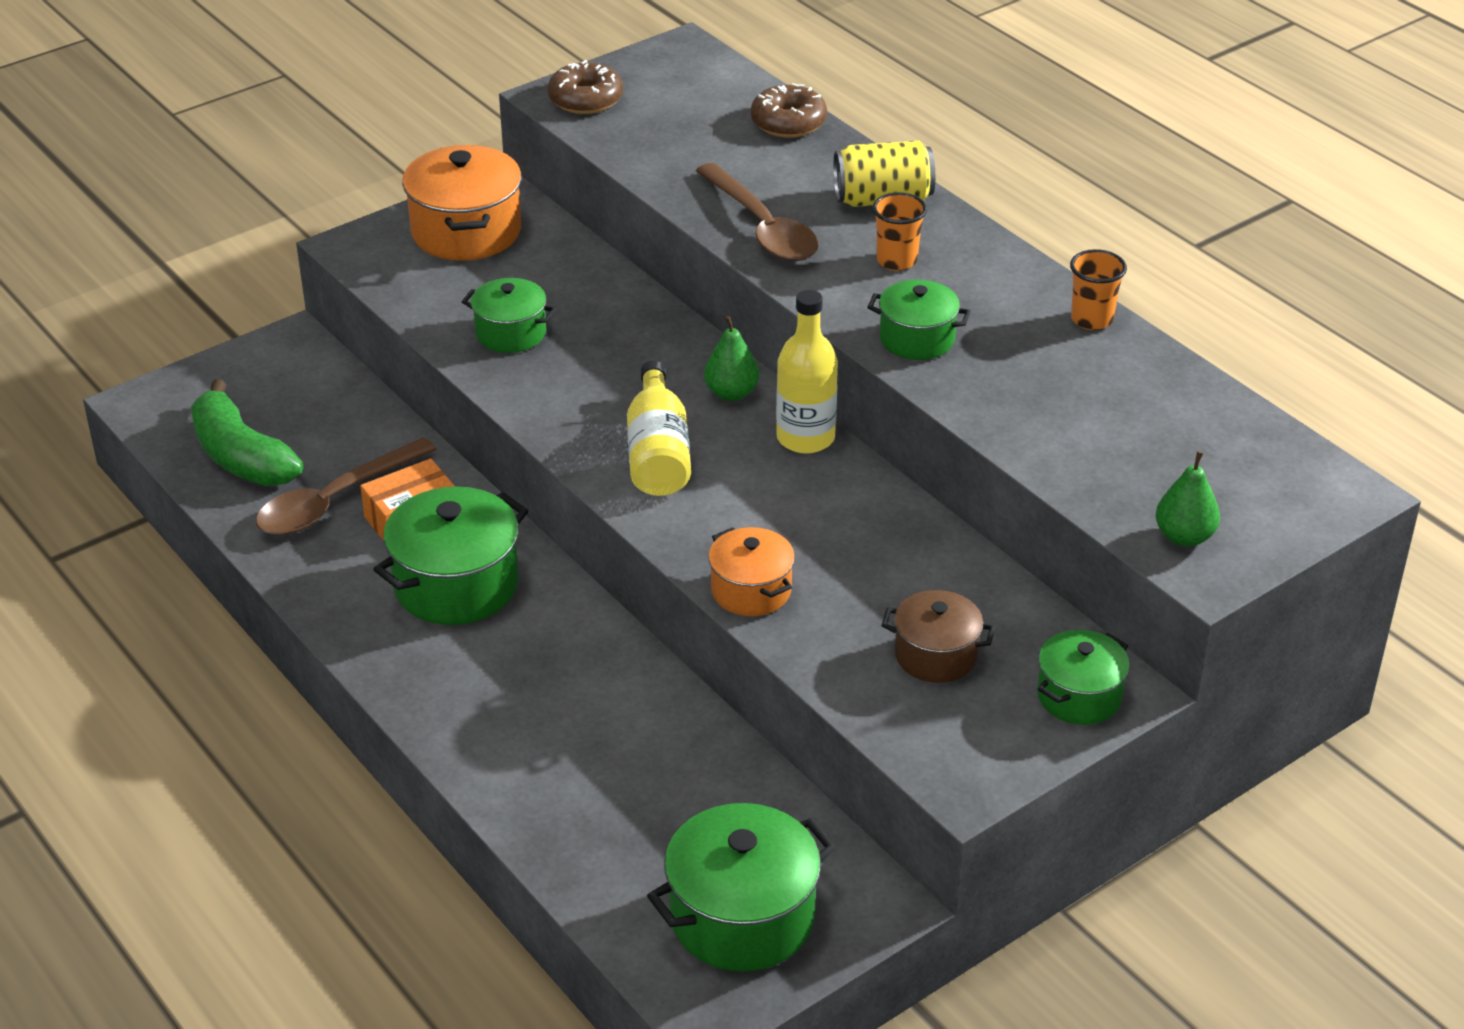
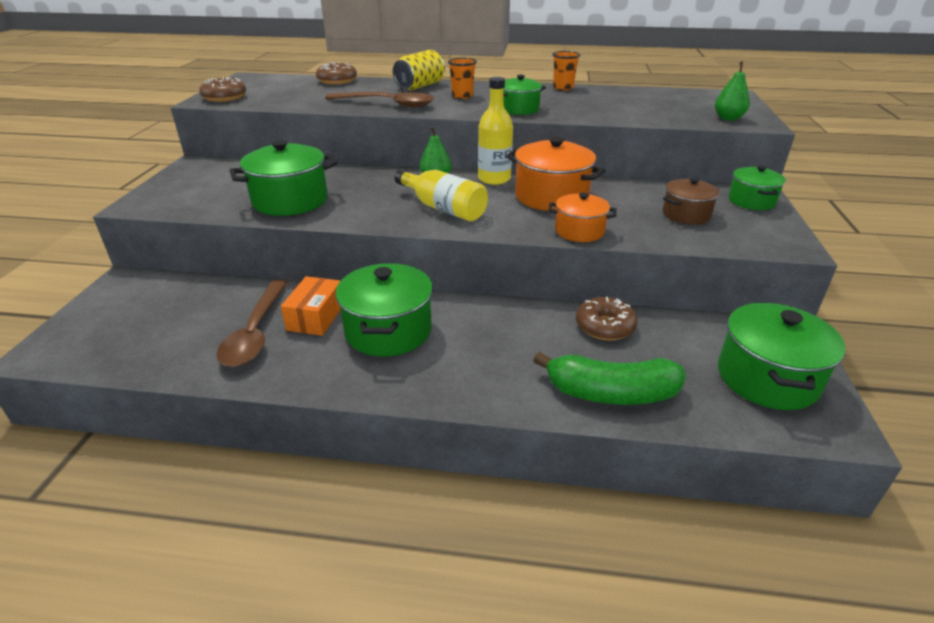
camera: 45 degrees left, 5 degrees down
(241, 457) = (158, 344): green banana -> green banana (611, 393)
(466, 232) = (202, 179): orange pot -> orange pot (551, 197)
(511, 333) = (290, 201): green pot -> green pot, size x1.65
(682, 740) = (604, 326): none -> brown donut

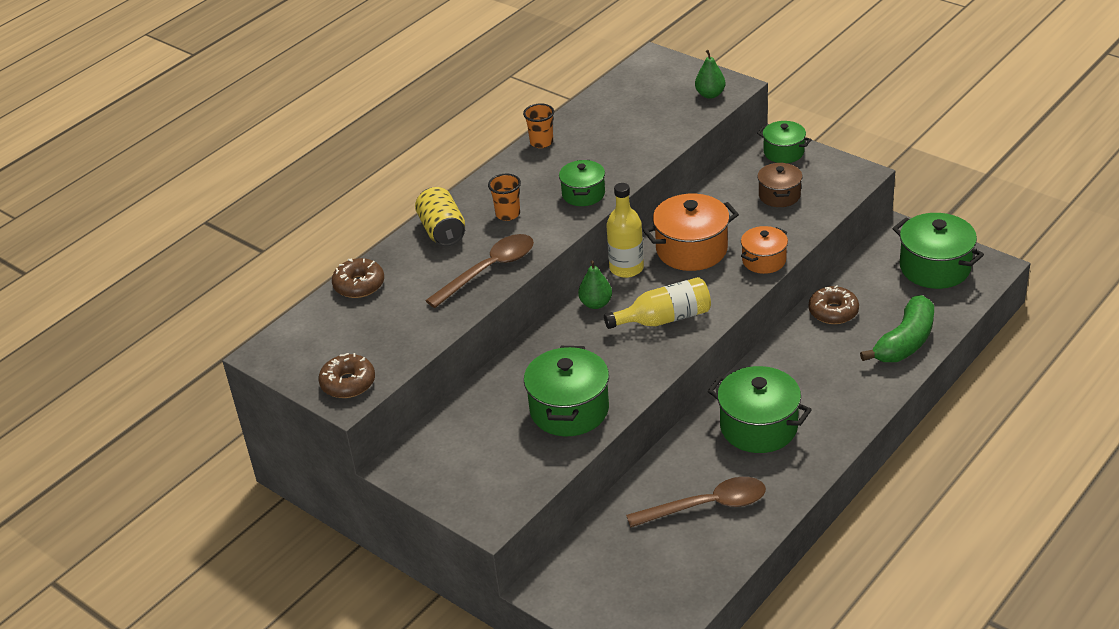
camera: 55 degrees left, 5 degrees up
(255, 333) = (707, 506): brown spoon -> brown spoon turned 45 degrees counterclockwise
(316, 317) = (708, 464): orange box -> none

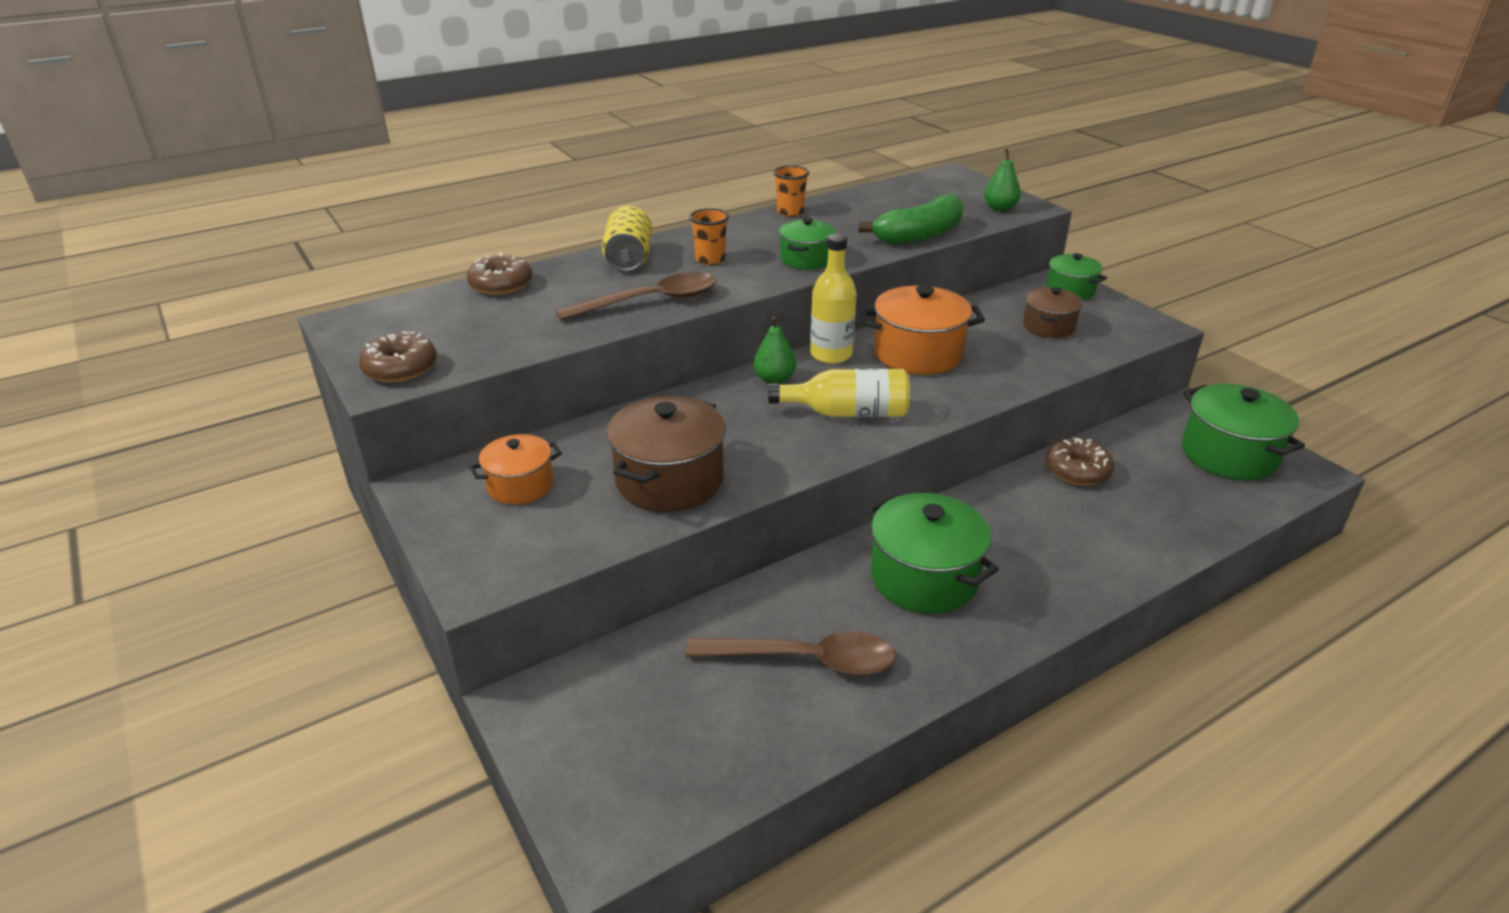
camera: 15 degrees right, 5 degrees down
(569, 410) = (669, 480): green pot -> brown pot
(764, 260) = (1002, 383): orange pot -> orange pot (520, 485)
(905, 342) = (1164, 528): green banana -> green banana (919, 235)

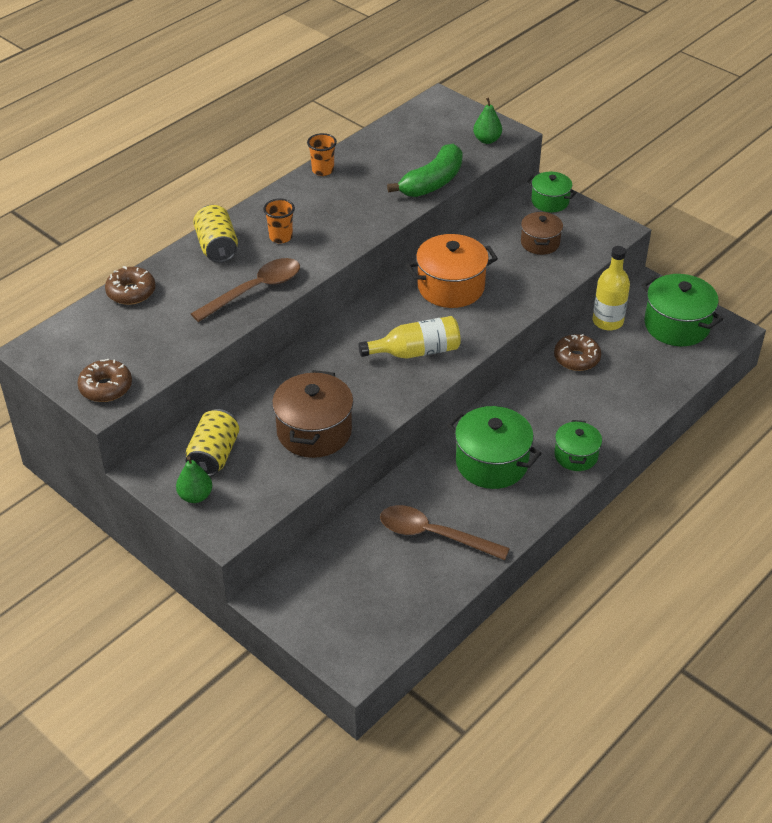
camera: 15 degrees left, 10 degrees up
(520, 485) = (214, 455): orange pot -> yellow can
(774, 379) = (354, 330): green pear -> green pear (195, 496)
(806, 259) = (354, 225): green pot -> green pot (576, 456)
(806, 660) = (433, 535): brown spoon -> brown spoon turned 150 degrees counterclockwise
(831, 354) = (387, 299): yellow bottle -> yellow bottle (607, 321)

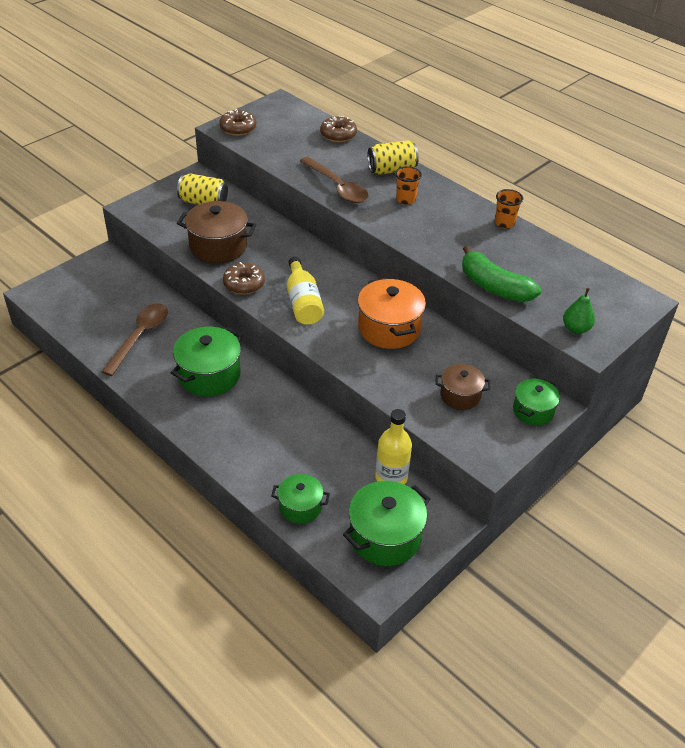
camera: 90 degrees right, 0 degrees up
(195, 496) = (167, 195): green pear -> none
(576, 358) = (336, 446): brown donut -> brown donut (244, 284)
(576, 456) = (208, 430): green pot -> green pot (300, 507)

